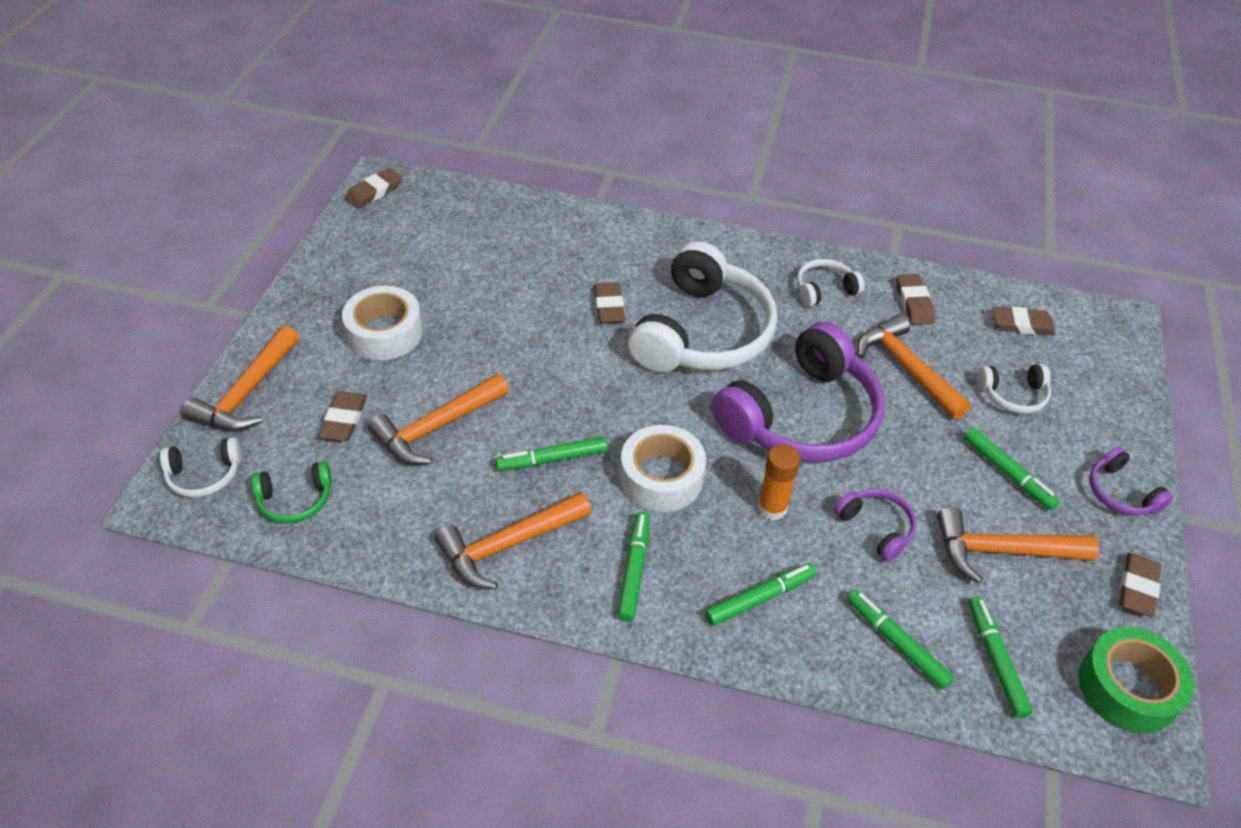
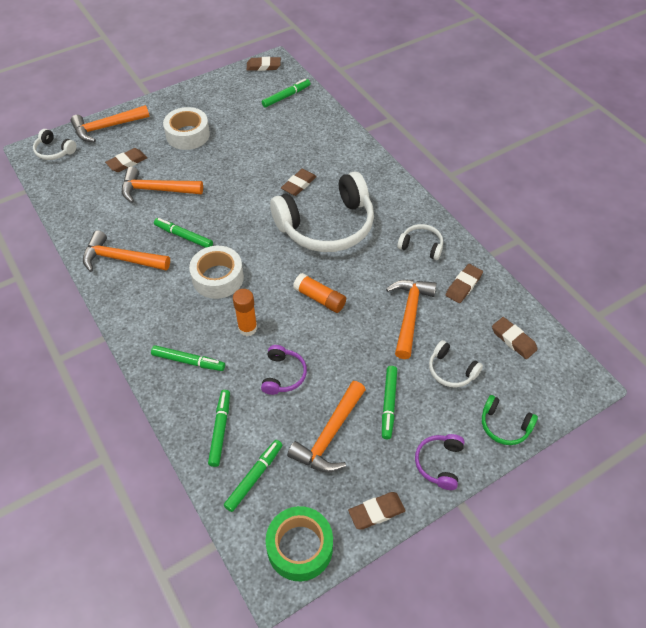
camera: 45 degrees right, 5 degrees up
(295, 500) = (71, 183): green headphones -> green headphones (504, 425)
(634, 570) = (154, 307): green marker -> green marker (286, 96)
(801, 417) = (319, 298): purple headphones -> orange glue stick
(1001, 551) = (329, 435): orange hammer -> orange hammer turned 105 degrees counterclockwise

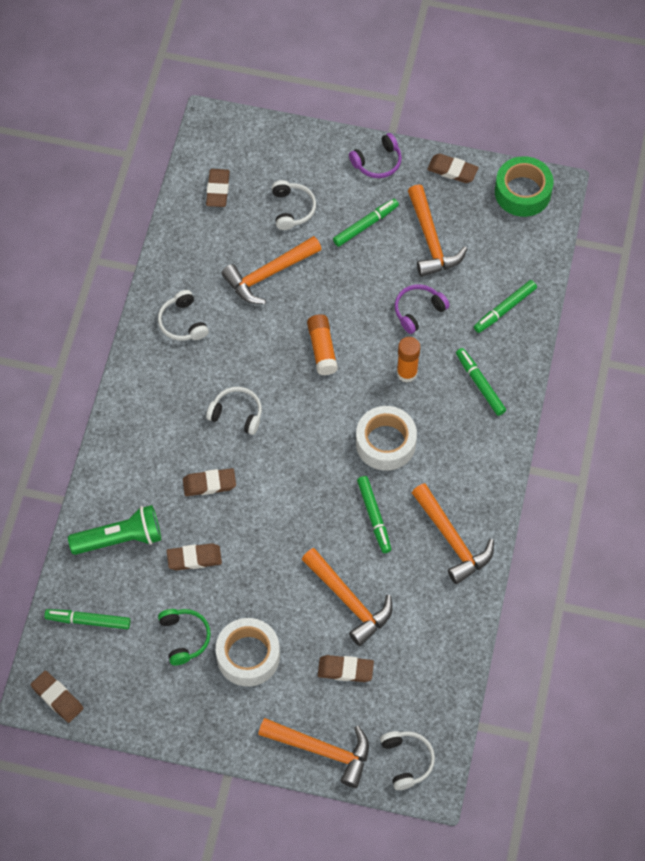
camera: 135 degrees left, 10 degrees up
(254, 477) = (511, 257): green marker -> none
(314, 132) = (120, 538): none -> green flashlight
(327, 226) = (237, 414): white headphones -> white headphones, size x0.44
(329, 435) = (431, 240): orange hammer -> orange hammer turned 90 degrees clockwise
(463, 285) = (196, 260): brown eraser -> brown eraser (194, 558)
(504, 425) = (304, 146): green headphones -> green headphones (184, 637)

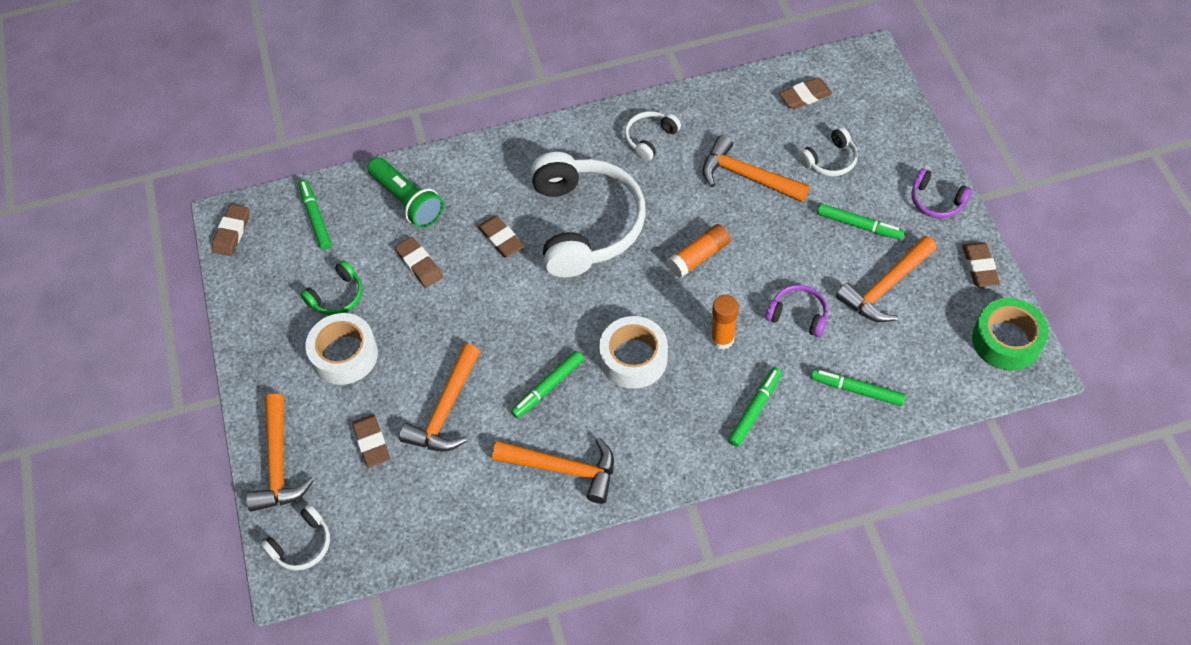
camera: 65 degrees right, 5 degrees down
(237, 414) = (585, 224): white headphones -> white headphones, size x2.27
(452, 540) = (564, 469): orange hammer -> orange hammer turned 105 degrees counterclockwise

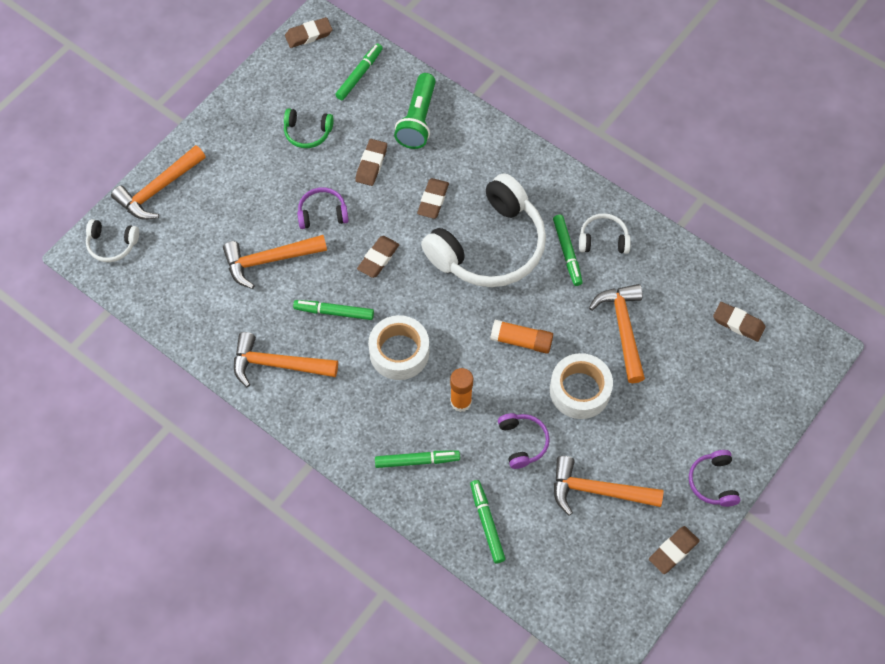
camera: 50 degrees right, 5 degrees up
(344, 355) = (266, 170): white tape -> white tape (579, 390)
(372, 442) = (212, 233): brown eraser -> brown eraser (378, 258)
(435, 335) = (322, 213): none -> purple headphones
(564, 469) = (277, 364): orange hammer -> orange hammer turned 120 degrees clockwise
(830, 160) = (689, 379): white headphones -> none
(859, 225) = (641, 437): green marker -> green marker (567, 252)
(1006, 340) = (617, 610): green tape -> none

